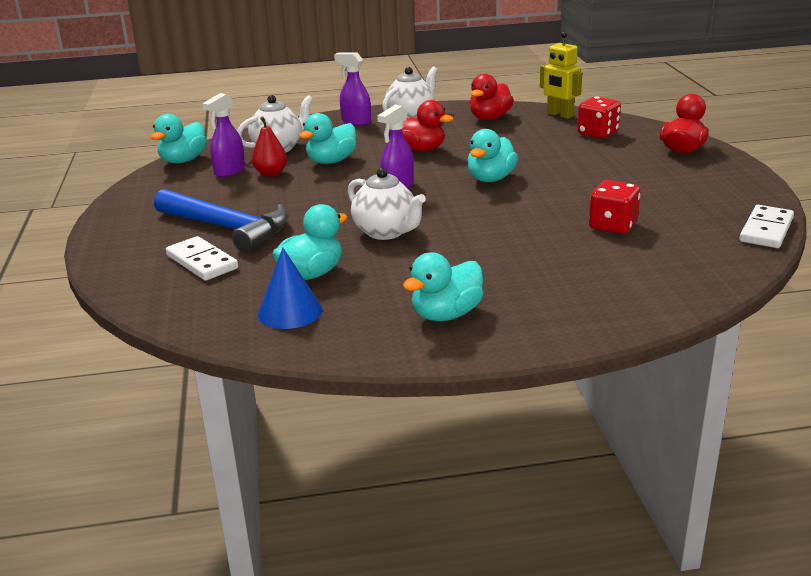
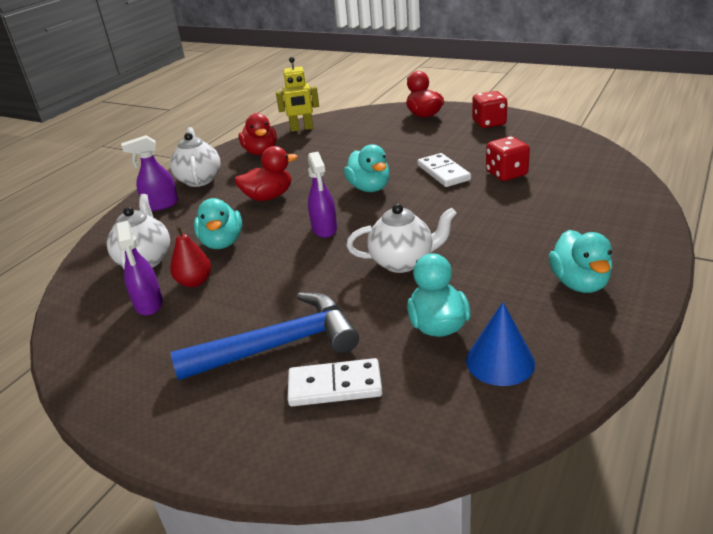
camera: 50 degrees left, 5 degrees up
(183, 160) = (71, 326): turquoise duck -> none
(597, 133) = (355, 128): red dice -> red dice (489, 123)
(766, 230) = (569, 134): white domino -> white domino (443, 173)

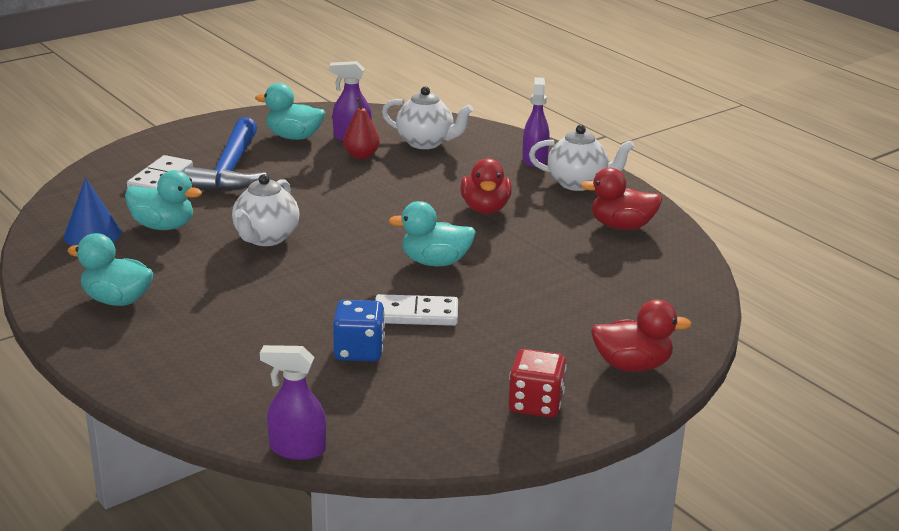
camera: 110 degrees right, 5 degrees down
(222, 242) = (414, 174): turquoise duck -> turquoise duck (294, 137)
(302, 129) = (678, 265): yellow robot -> none
(324, 229) = (375, 220): purple spray bottle -> purple spray bottle (297, 449)
(506, 174) = (359, 351): red dice -> blue dice

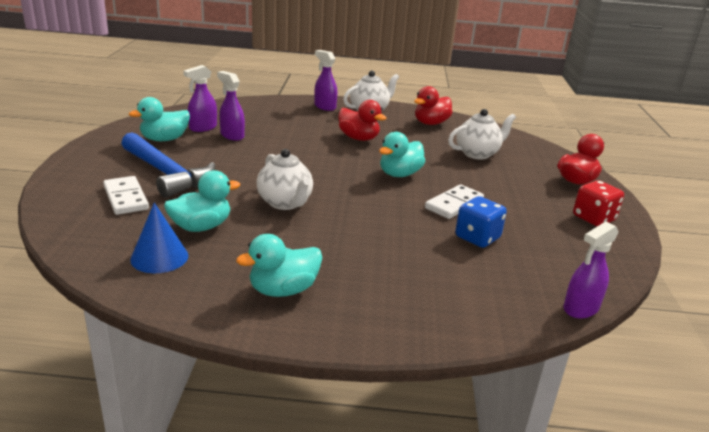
camera: 50 degrees left, 0 degrees up
(361, 156) = (232, 135): red pear -> purple spray bottle
(426, 143) = (252, 117): white teapot -> white teapot (477, 154)

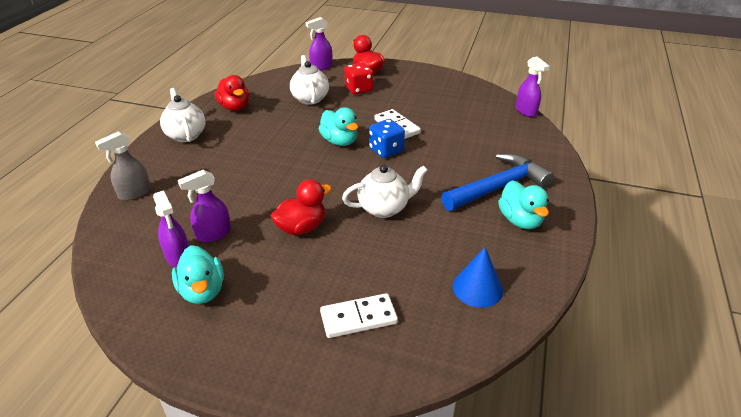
camera: 75 degrees left, 10 degrees up
(166, 173) = (303, 287): blue hammer -> blue hammer (498, 187)
(201, 227) = (424, 261): turquoise duck -> none
(278, 105) = (134, 193): none -> grey spray bottle
(324, 107) = (157, 161): purple spray bottle -> purple spray bottle (321, 67)
(359, 138) = (254, 151): red duck -> red duck (301, 227)
(477, 238) = (446, 127): blue dice -> blue dice (386, 150)
(593, 218) = (422, 80): red dice -> red dice (358, 89)

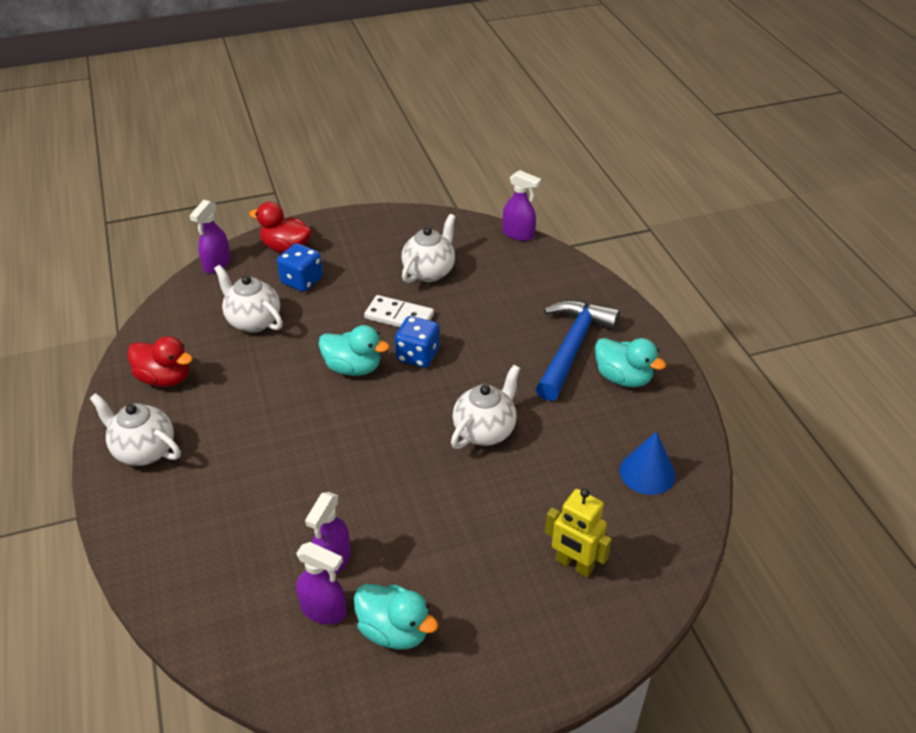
camera: 35 degrees left, 5 degrees up
(134, 193) = (172, 565): grey spray bottle -> none
(301, 227) = (422, 500): red duck -> none
(358, 89) = (301, 281): red dice -> blue dice
(358, 318) = (574, 565): white domino -> yellow robot
(442, 111) = (429, 272): none -> white teapot

